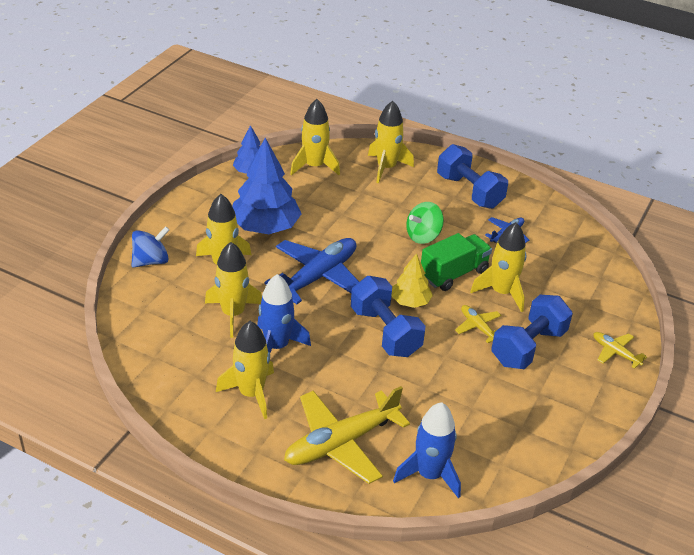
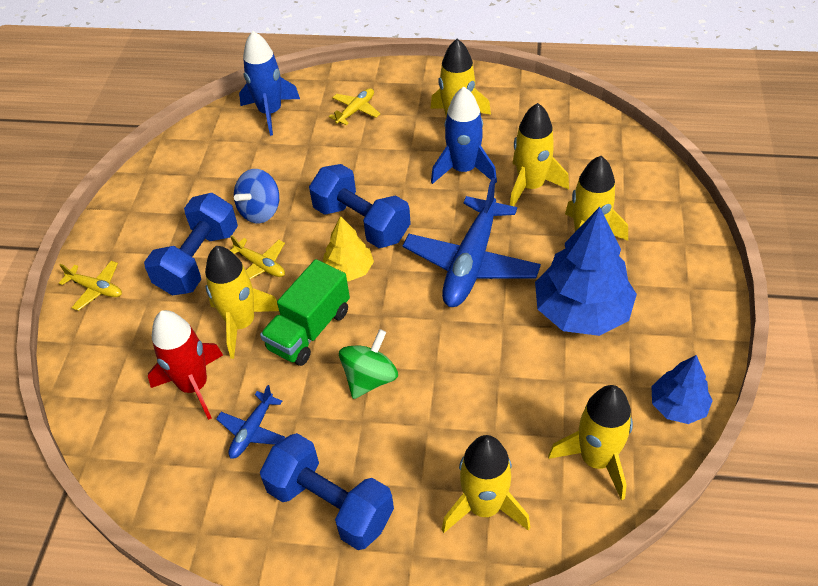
camera: 165 degrees right, 10 degrees up
(151, 261) = (668, 213): blue spinning top -> blue spinning top (260, 211)
(341, 443) = (356, 110): yellow plane -> yellow plane, size x0.48
(541, 267) = (194, 386): none -> red rocket

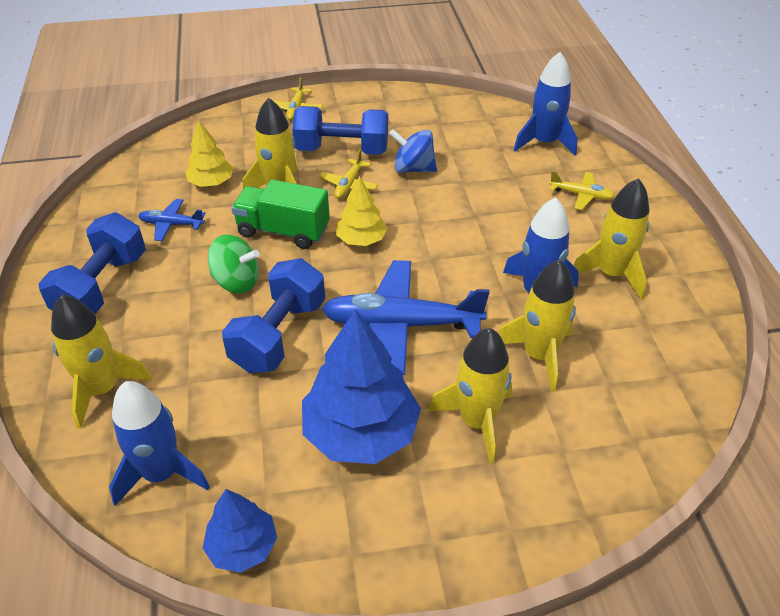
camera: 70 degrees right, 5 degrees down
(194, 386) = (211, 182): red rocket -> yellow tree
(361, 223) = (425, 234): blue dumbbell -> blue dumbbell (279, 335)
(596, 459) = (161, 473): yellow rocket -> blue rocket

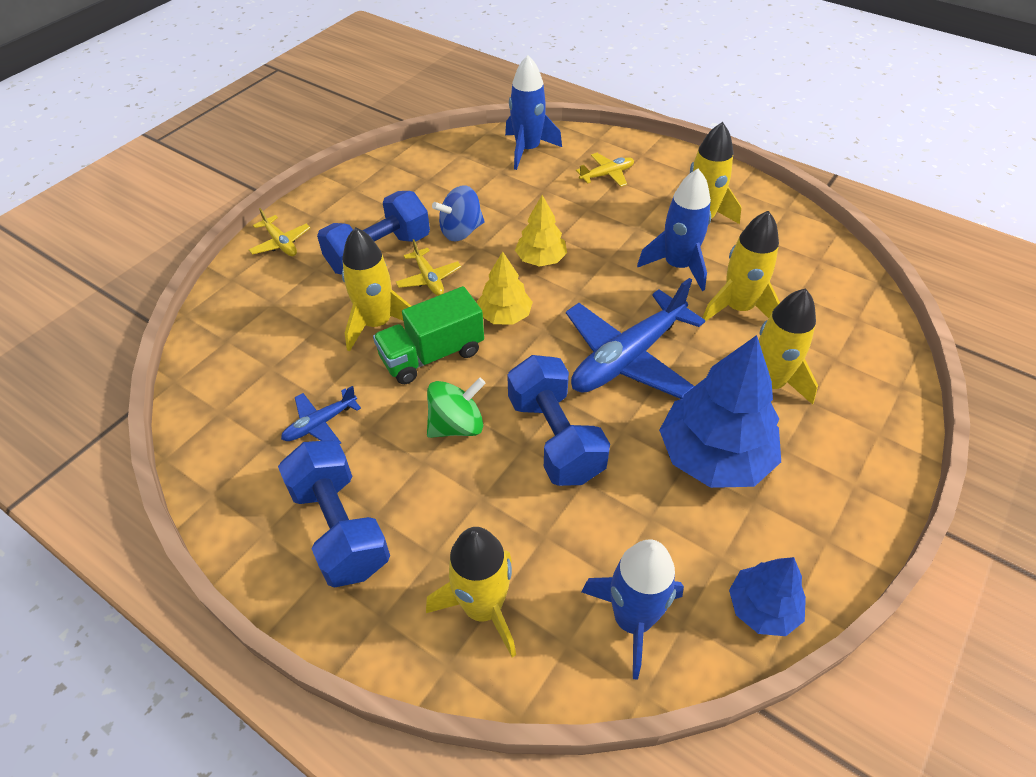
camera: 45 degrees left, 5 degrees up
(211, 182) = (300, 360): yellow tree -> yellow tree (541, 259)

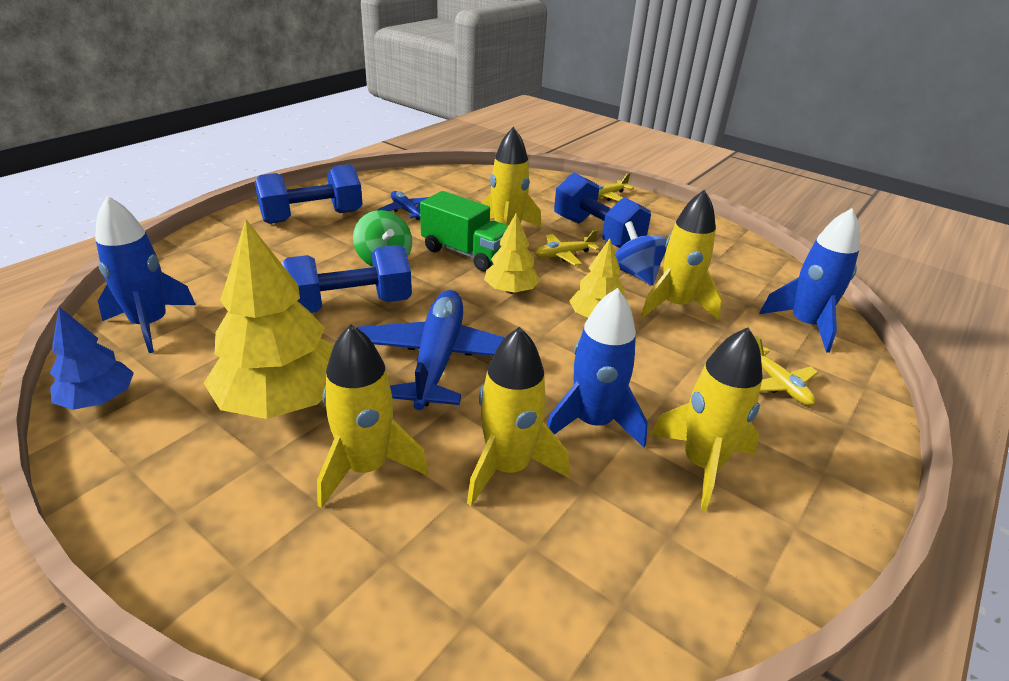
camera: 90 degrees right, 15 degrees down
(432, 355) = (466, 253): green truck -> green truck turned 150 degrees clockwise
(483, 608) = (213, 263): yellow rocket -> yellow rocket (675, 305)
(627, 358) = (438, 359): blue plane -> blue plane turned 45 degrees clockwise
(714, 456) = (282, 399): blue tree -> yellow tree

